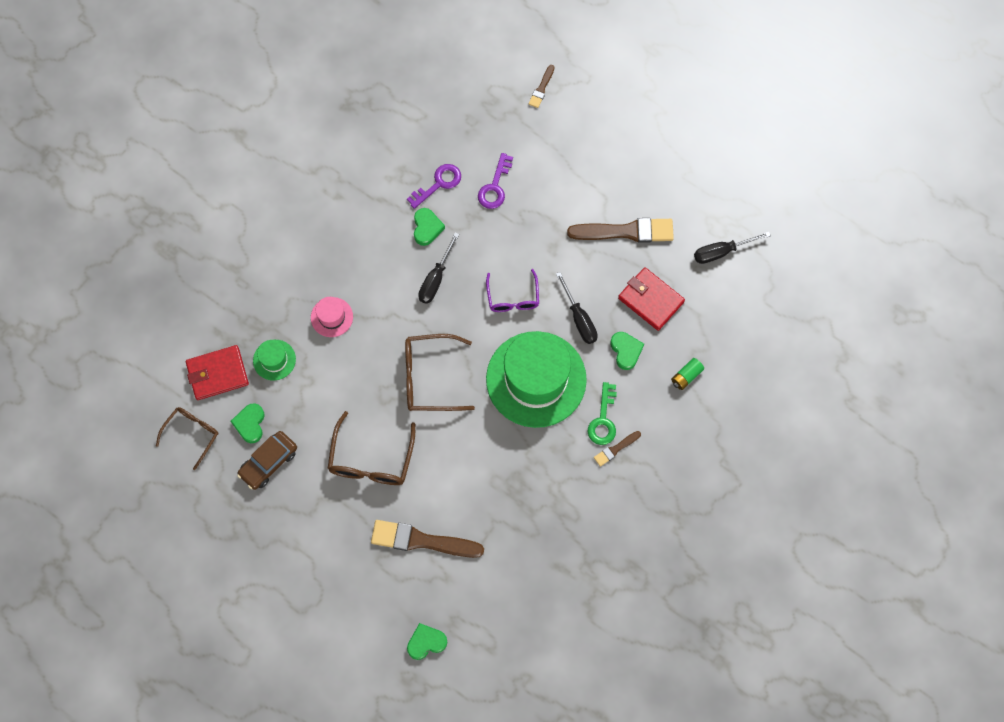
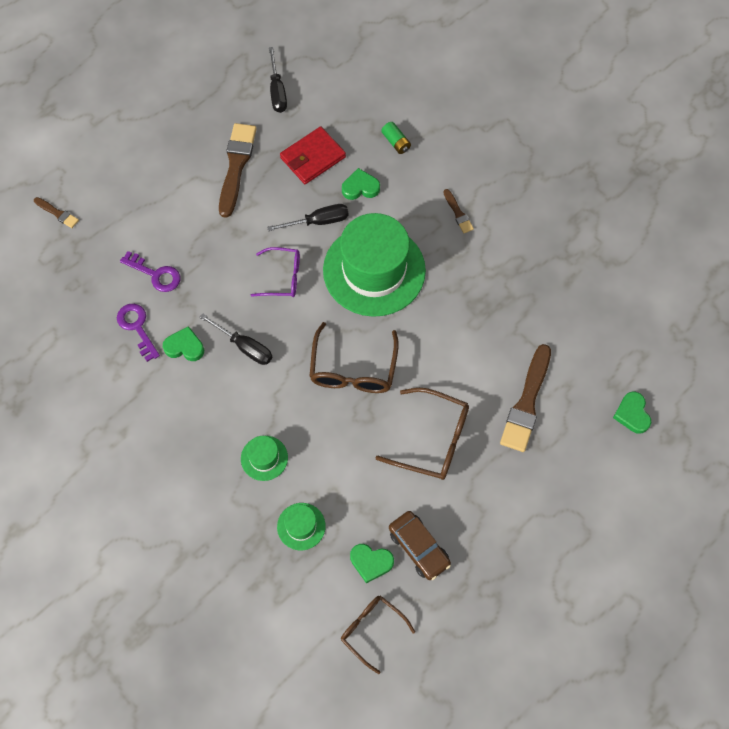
camera: 80 degrees left, 5 degrees down
(217, 374) = (305, 592): red wallet -> none
(332, 317) = (264, 458): pink hat -> green hat
(603, 420) = (427, 219): green key -> none

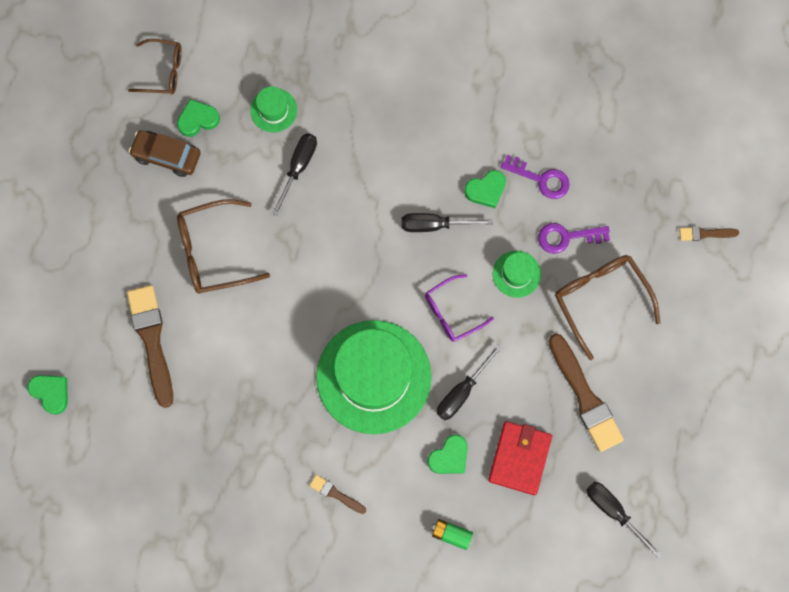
camera: 145 degrees right, 10 degrees up
(264, 458) = (344, 143): green hat -> green hat (516, 274)
(316, 463) = (298, 167): none -> black screwdriver
(353, 369) = (325, 268): brown glasses -> brown glasses (600, 299)

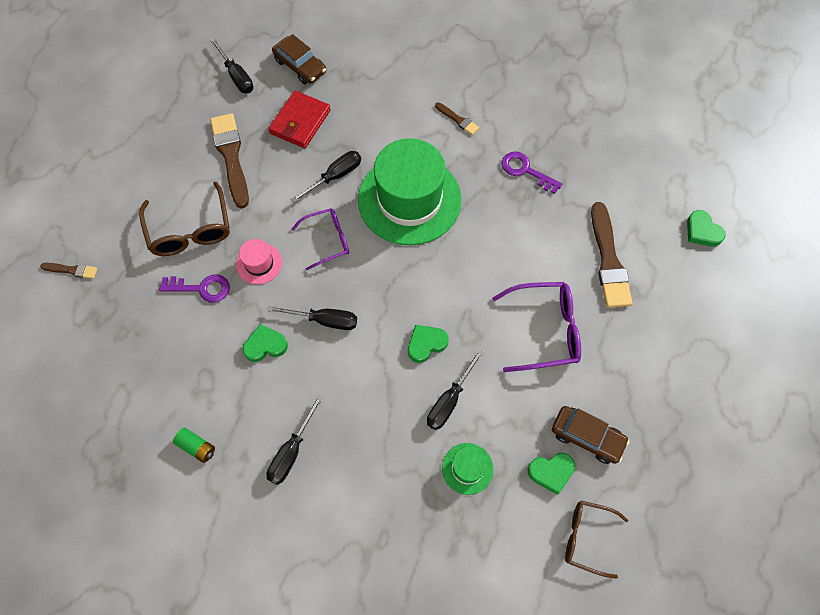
camera: 170 degrees left, 10 degrees down
(213, 252) = (545, 330): brown glasses -> purple glasses
(435, 98) = (292, 451): none -> black screwdriver
(449, 457) = (358, 131): green heart -> green heart (426, 344)
(451, 534) = (369, 80): green battery -> green battery (197, 447)
(516, 274) = (259, 263): green hat -> pink hat
(540, 540) = (300, 66): none -> brown car
(541, 179) = (208, 347): purple key -> purple key (525, 170)

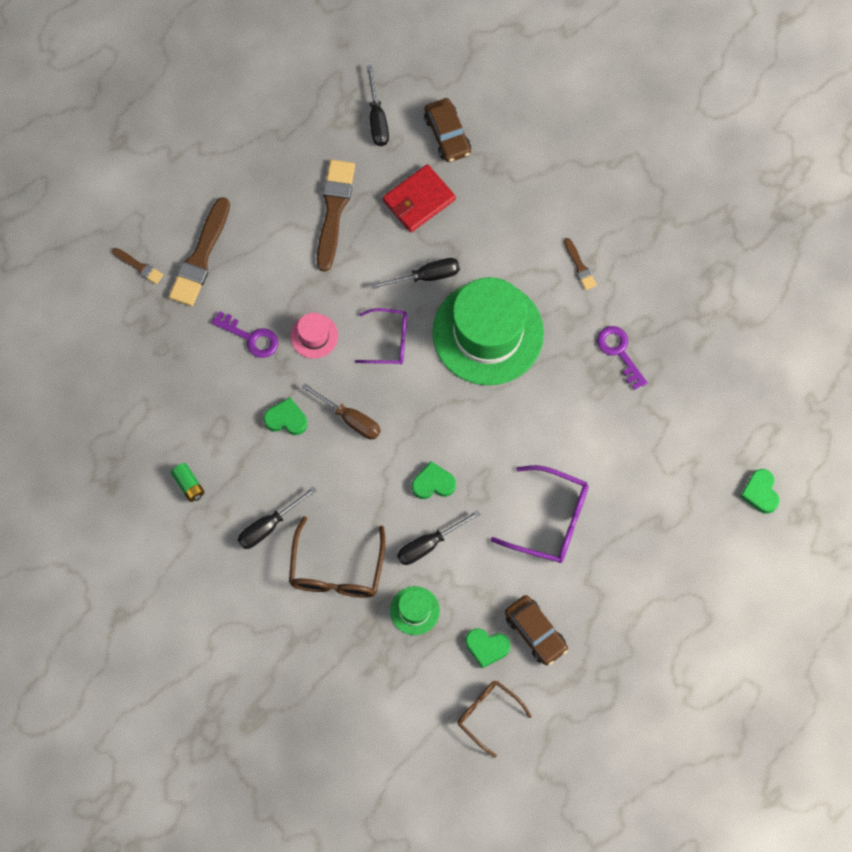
camera: 25 degrees right, 5 degrees up
(190, 230) = (263, 272): brown glasses -> brown glasses (336, 570)
(324, 320) = (350, 419): black screwdriver -> brown screwdriver
(608, 260) = (649, 480): brown brush -> brown brush (200, 257)

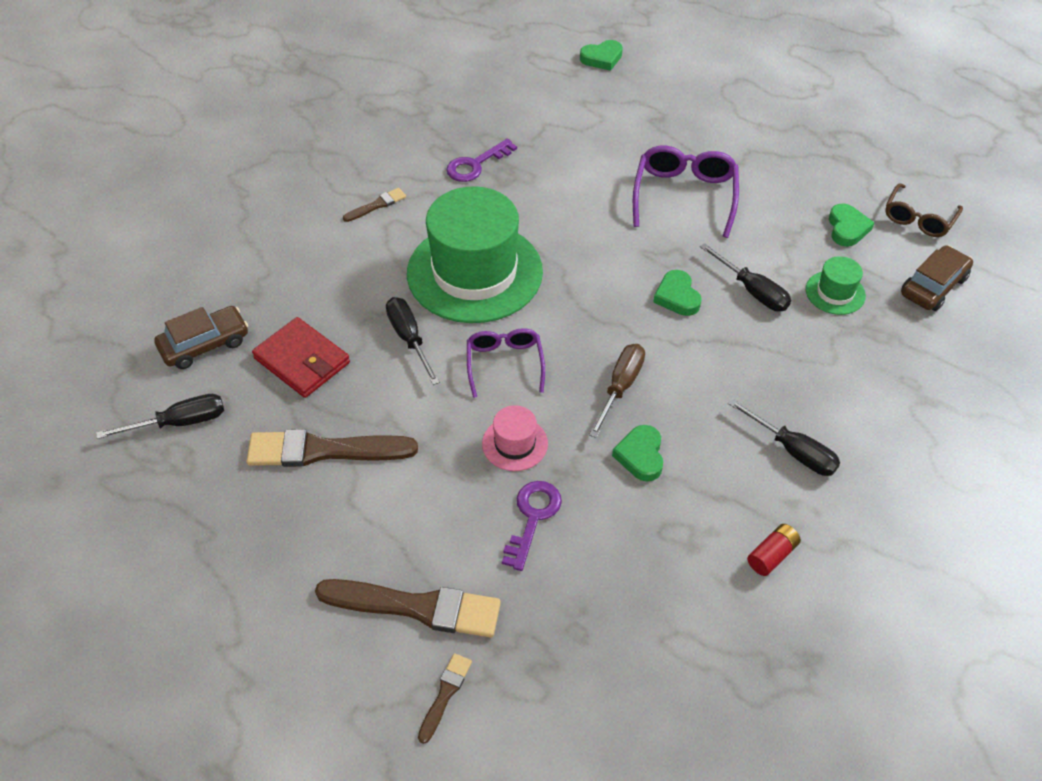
camera: 100 degrees left, 20 degrees down
(189, 485) = (771, 555): green battery -> red battery
(336, 570) = (819, 371): brown glasses -> none
(535, 632) = (812, 193): brown car -> brown car (933, 286)

